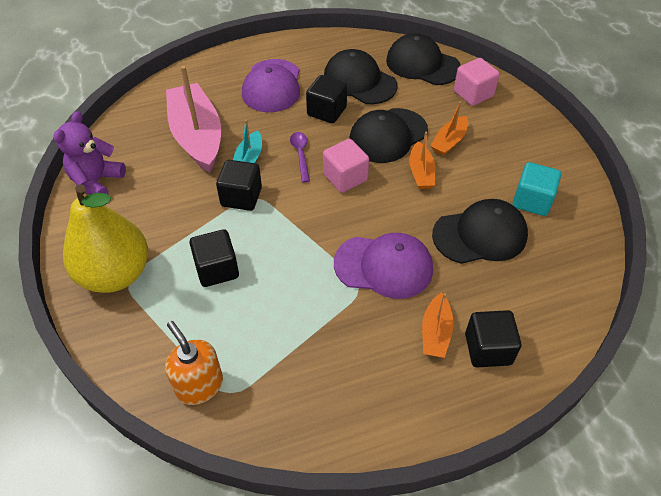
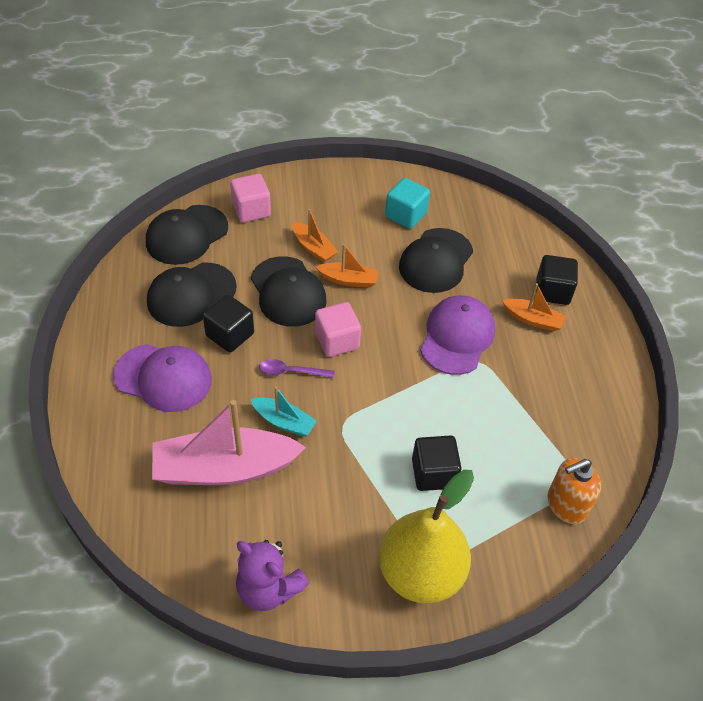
camera: 80 degrees left, 0 degrees up
(241, 197) = (338, 437): black cube -> none
(480, 235) = (436, 261): black cap -> black cap turned 150 degrees counterclockwise

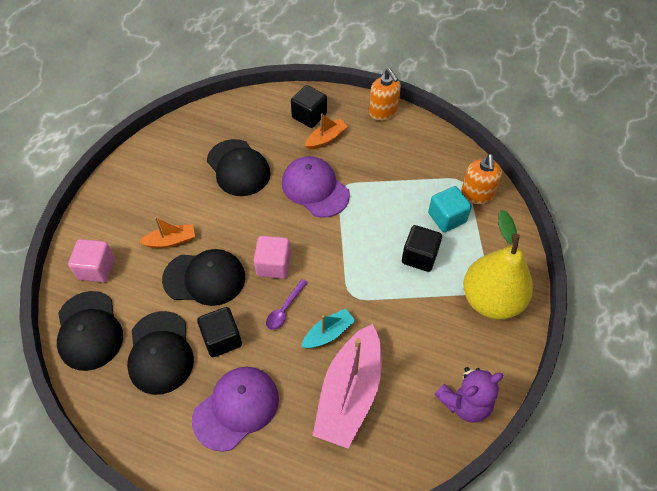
camera: 60 degrees left, 5 degrees up
(348, 280) = (220, 231): orange boat -> none
(405, 215) = (181, 165): turquoise cube -> turquoise cube (447, 217)
(616, 359) = (383, 112): none -> orange soap dispenser

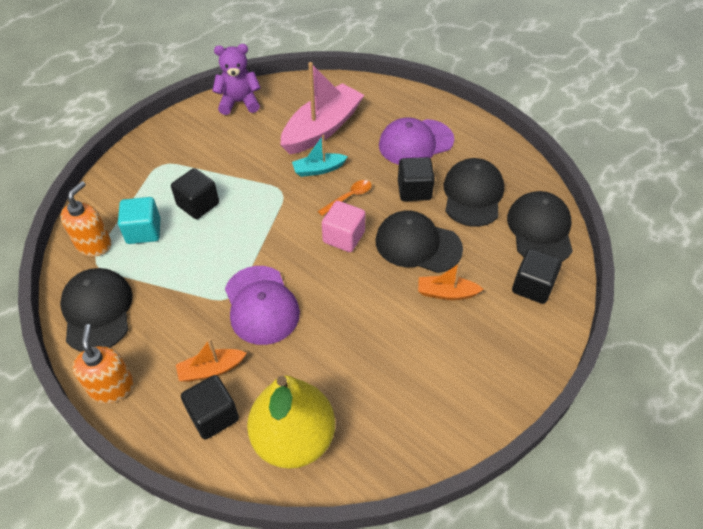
camera: 160 degrees left, 5 degrees down
(97, 268) = (532, 286): pink cube -> black cube
(238, 168) = (341, 362): black cap -> black cap (97, 311)
(284, 309) = (349, 197): purple spoon -> orange spoon
(491, 300) = (163, 155): yellow pear -> yellow pear (294, 439)

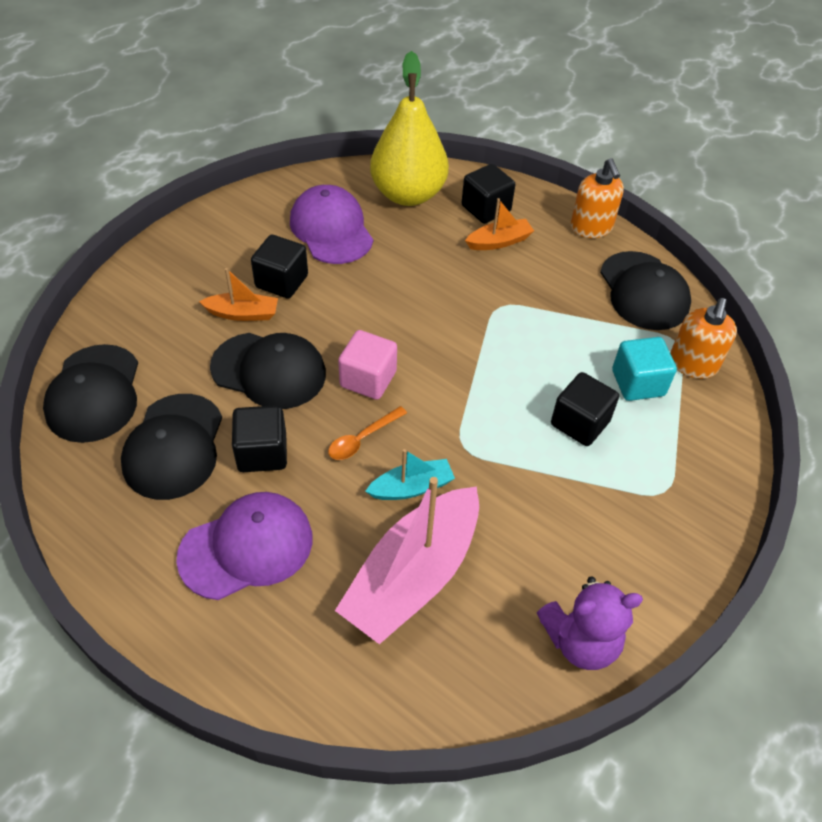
camera: 175 degrees right, 0 degrees up
(261, 305) = (461, 299): purple cap -> purple cap (331, 229)
(532, 286) = (135, 322): black cube -> black cube (281, 281)

